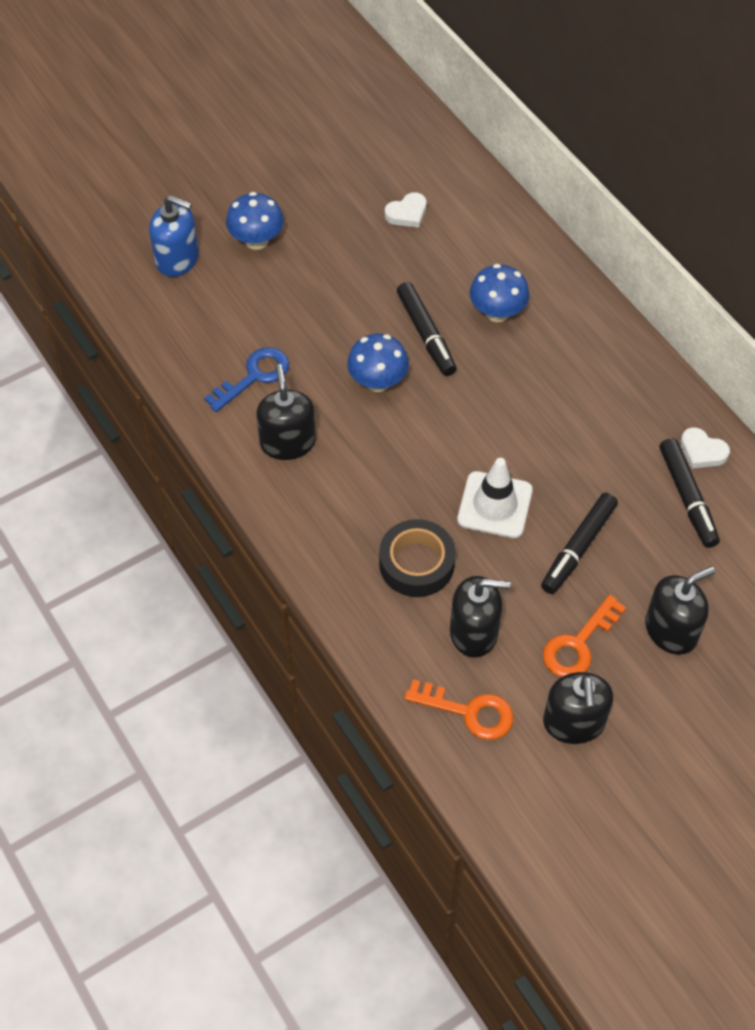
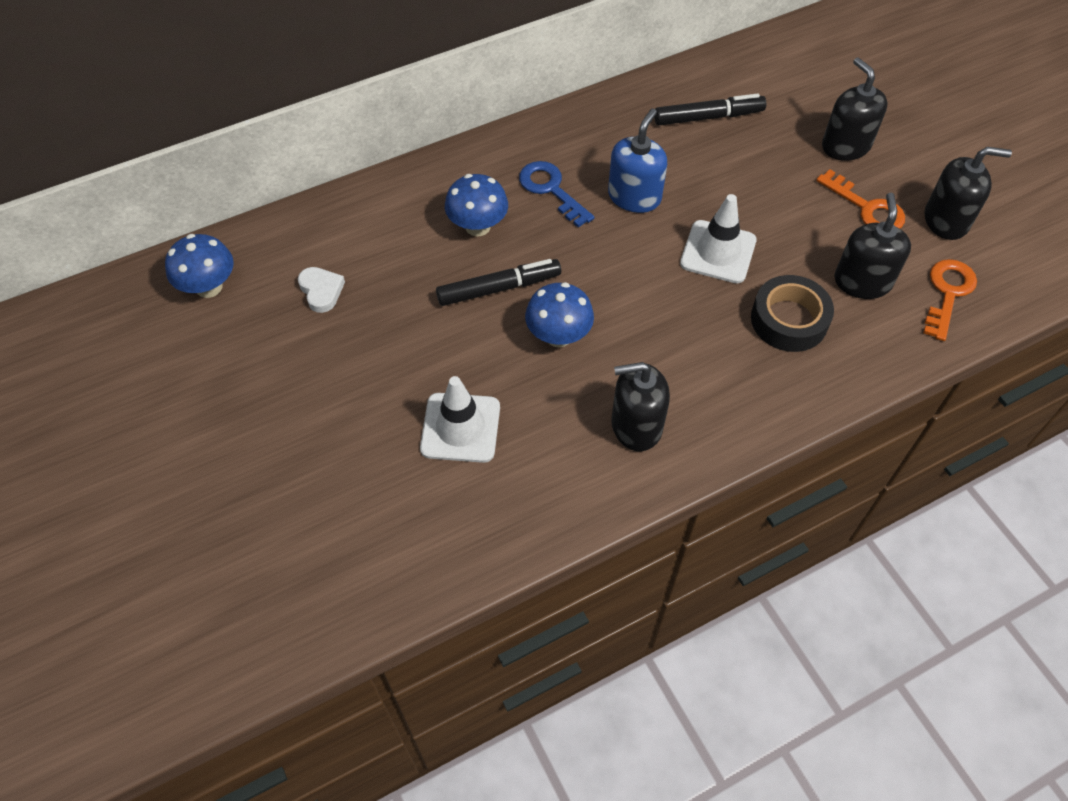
camera: 85 degrees left, 0 degrees up
(177, 259) = (340, 536): blue soap dispenser -> blue soap dispenser (634, 196)
(254, 376) = (539, 455): blue key -> blue key (551, 190)
(256, 240) = (328, 444): blue mushroom -> blue mushroom (209, 287)
(277, 321) = (460, 428): none -> white traffic cone
(578, 548) = (765, 196): black marker -> none
(702, 451) = (658, 101): white heart -> none

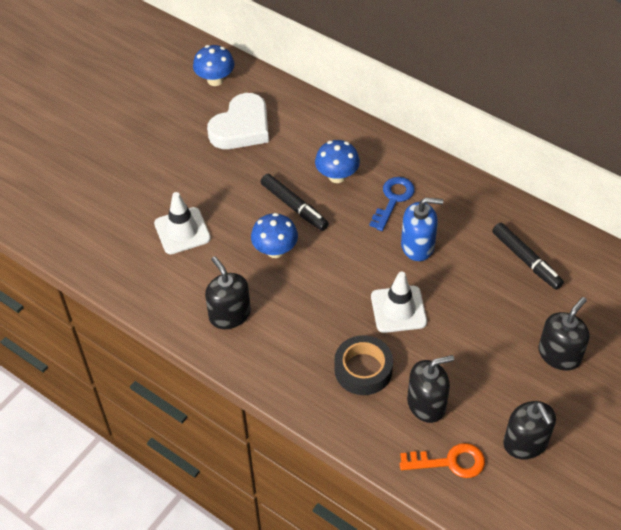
camera: 65 degrees right, 5 degrees down
(321, 291) = (241, 127): white heart -> white heart, size x2.07
(867, 208) = (502, 386): orange key -> none

